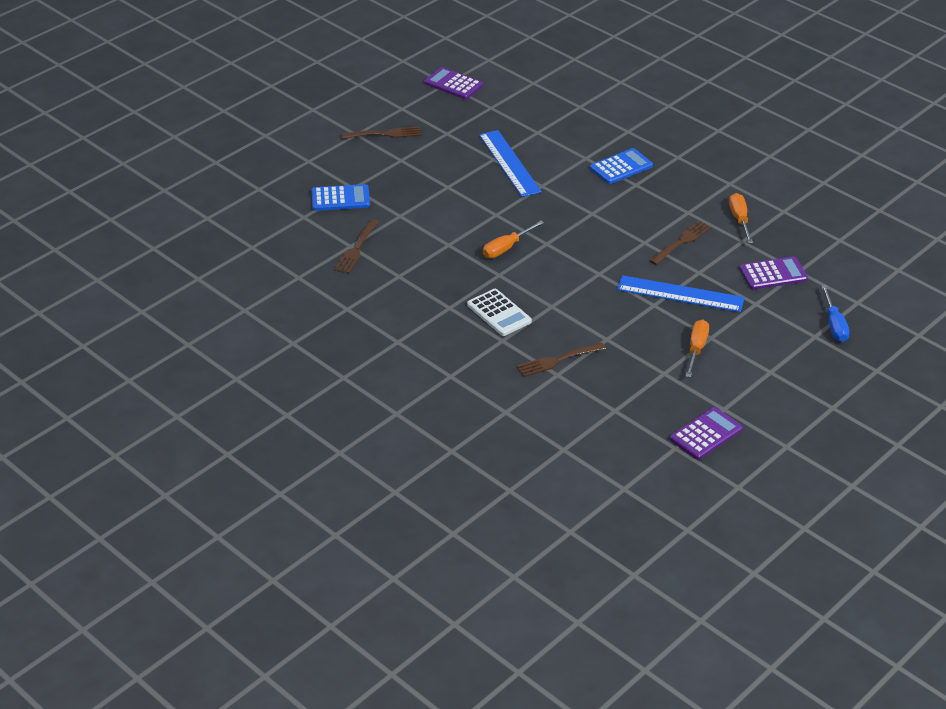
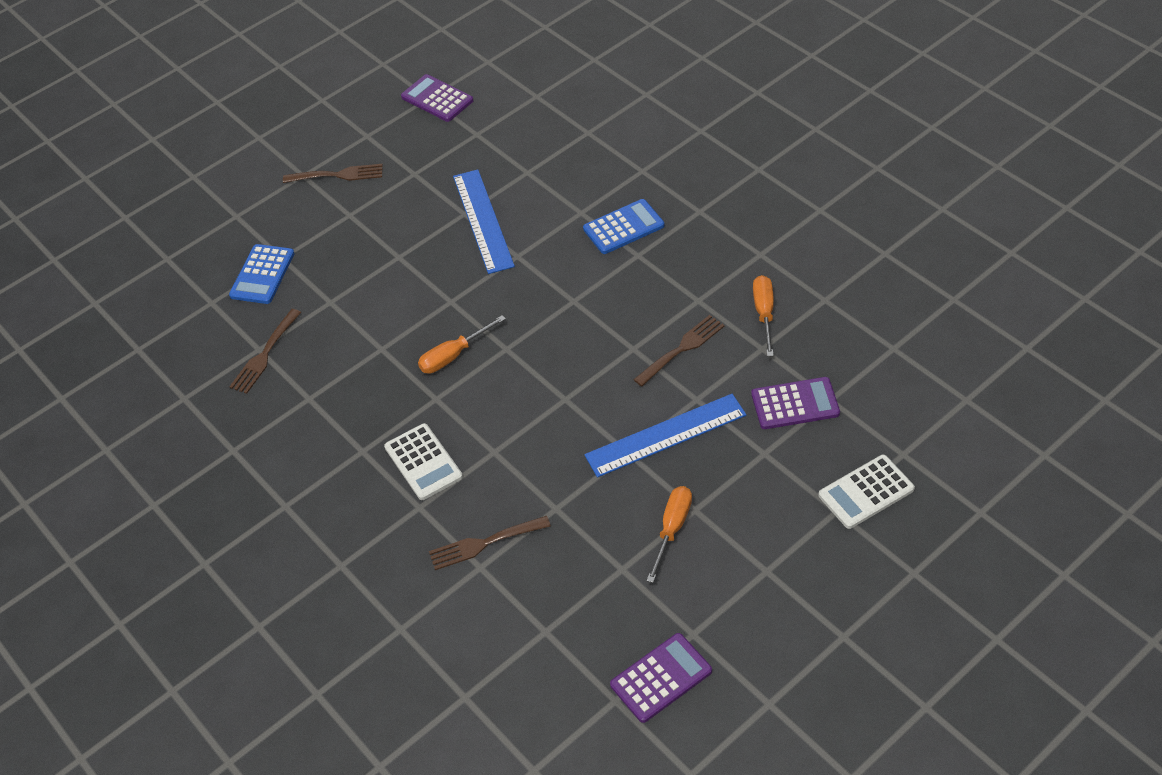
camera: 10 degrees right, 10 degrees up
(340, 198) = (262, 275): blue calculator -> blue calculator turned 105 degrees clockwise
(680, 294) = (666, 435): blue ruler -> blue ruler turned 45 degrees counterclockwise
(834, 325) = (866, 492): blue screwdriver -> white calculator

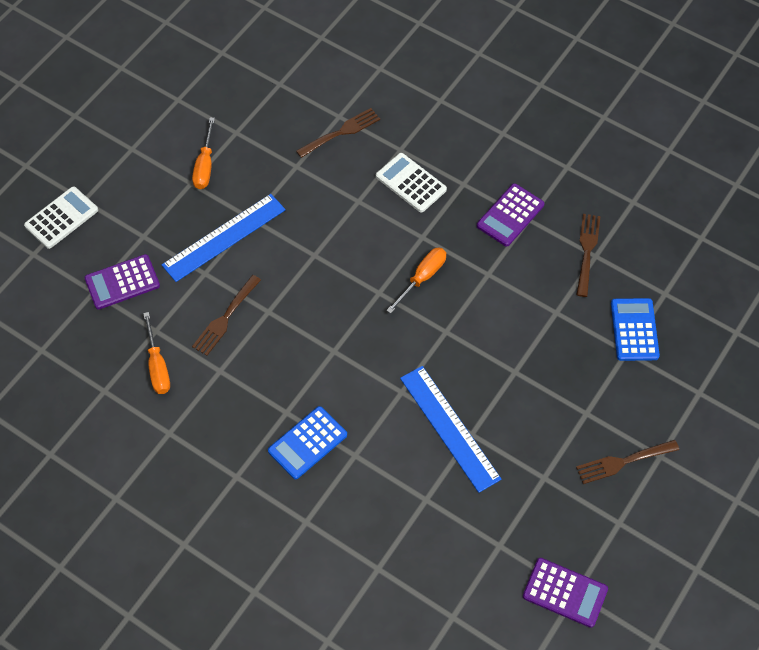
camera: 160 degrees right, 10 degrees up
(661, 678) = (194, 69): purple calculator -> purple calculator (510, 215)

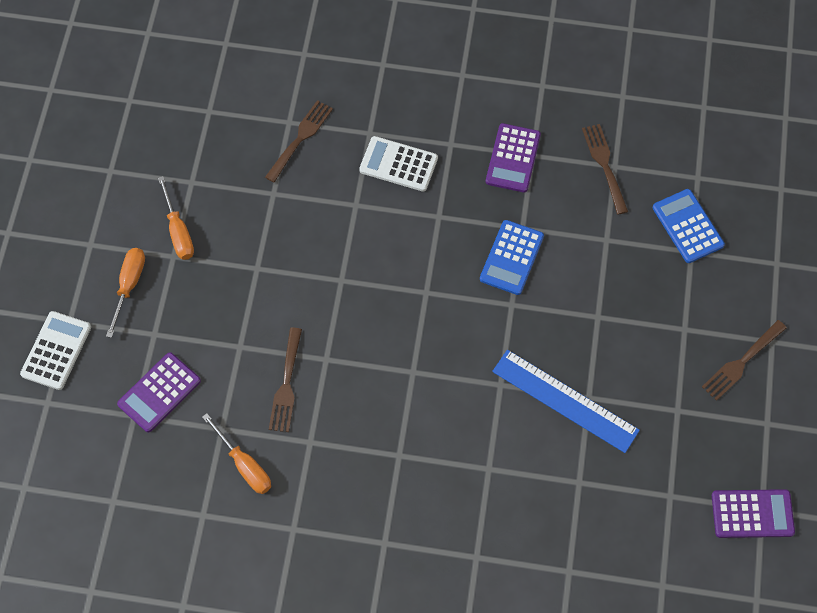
camera: 25 degrees left, 5 degrees up
(224, 237) = (239, 300): blue ruler -> none
(307, 443) = (436, 477): blue calculator -> blue calculator (511, 258)
(422, 278) = (461, 259): orange screwdriver -> orange screwdriver (129, 286)

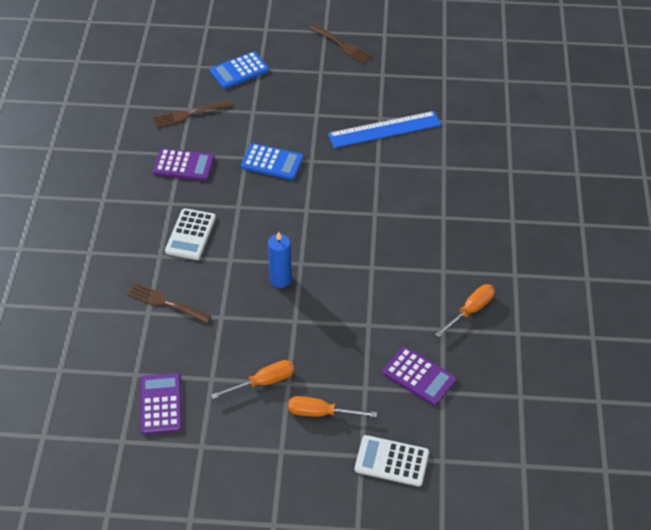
camera: 95 degrees left, 15 degrees down
(286, 384) = (397, 290): brown fork -> none
(319, 257) = (280, 279): none -> blue candle
(565, 400) = (384, 129): blue ruler -> blue ruler turned 45 degrees clockwise
(752, 514) = (448, 41): purple calculator -> purple calculator (161, 404)

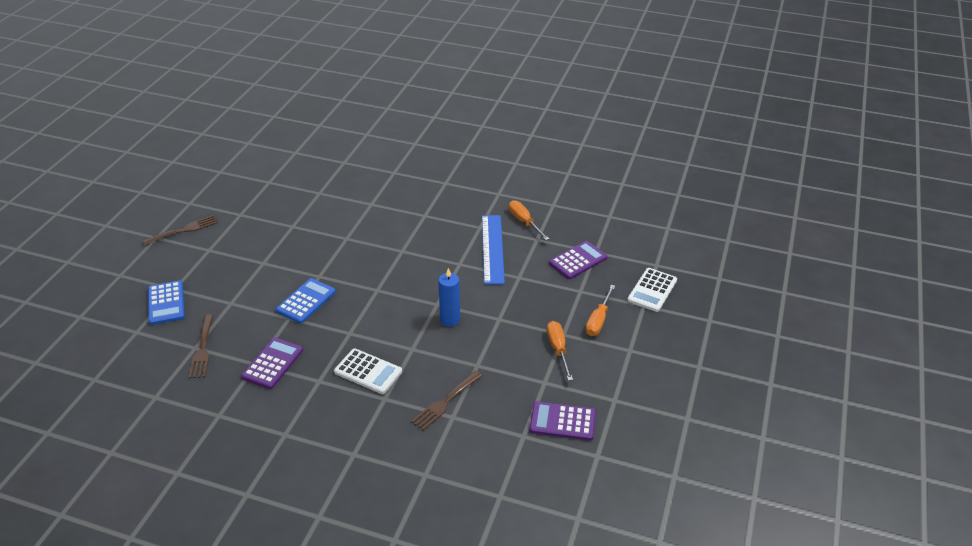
camera: 75 degrees left, 10 degrees down
(384, 129) = (308, 226): blue ruler -> blue ruler (492, 248)

